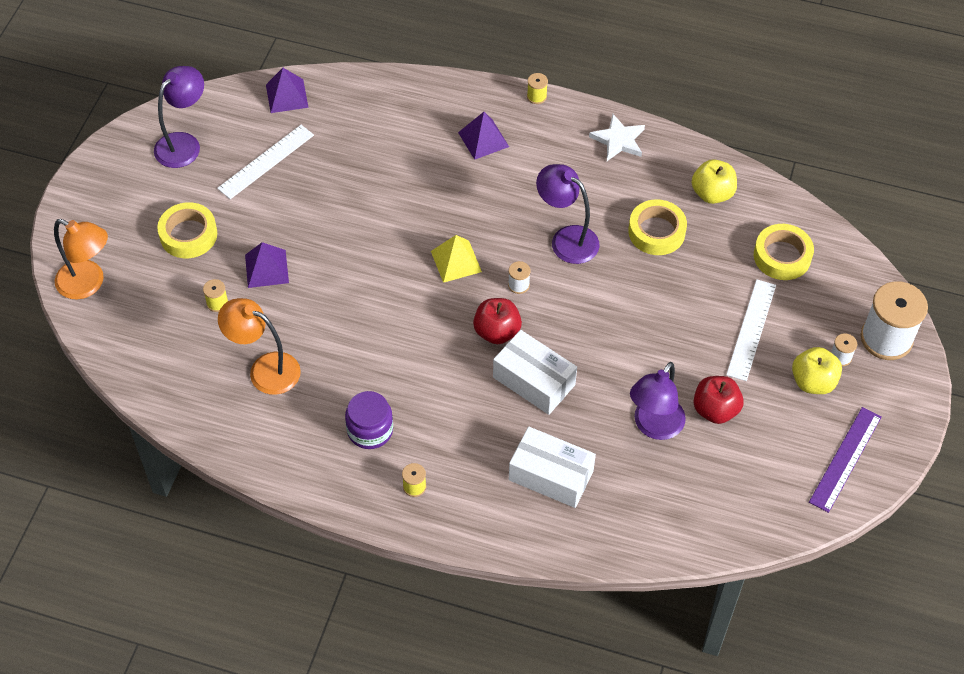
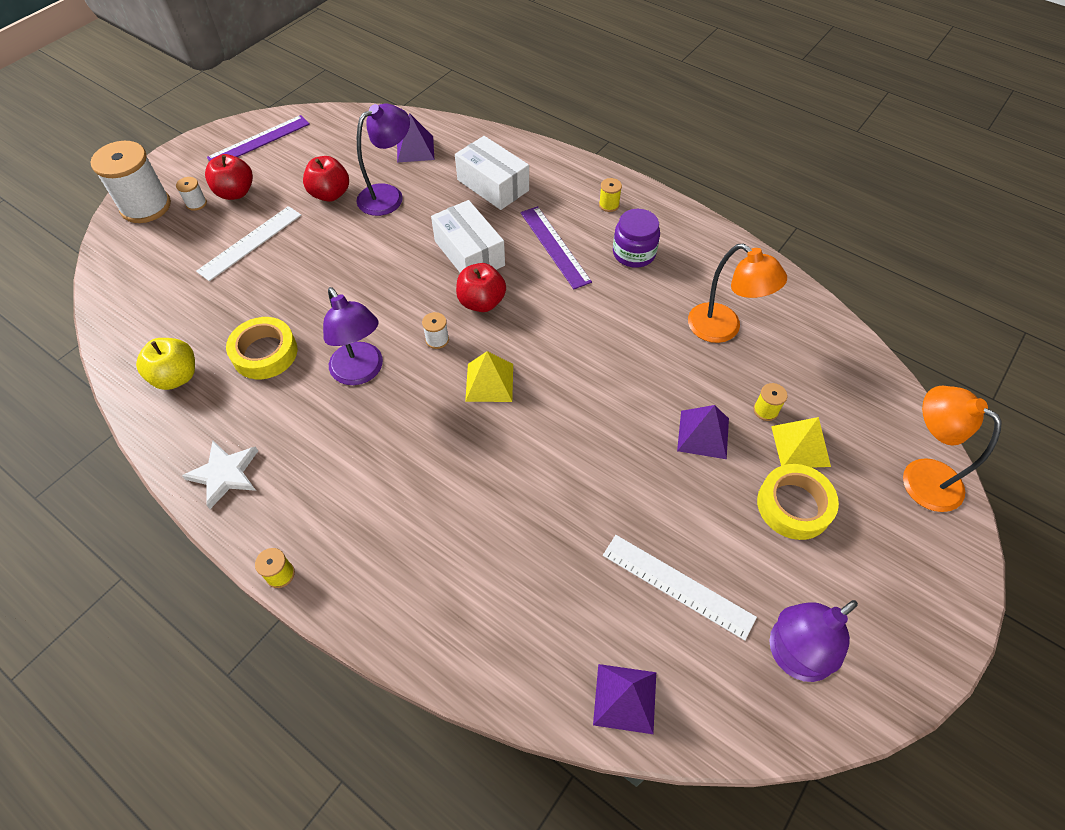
camera: 160 degrees left, 0 degrees up
(186, 281) = (800, 446): none -> yellow pyramid
(266, 162) = (677, 585): white ruler -> white ruler turned 60 degrees clockwise
(453, 414) = (554, 246): none -> purple ruler
(483, 139) = (383, 528): purple pyramid -> purple pyramid (415, 149)
(782, 256) = (166, 295): yellow tape -> none
(813, 382) = (235, 192): yellow apple -> red apple

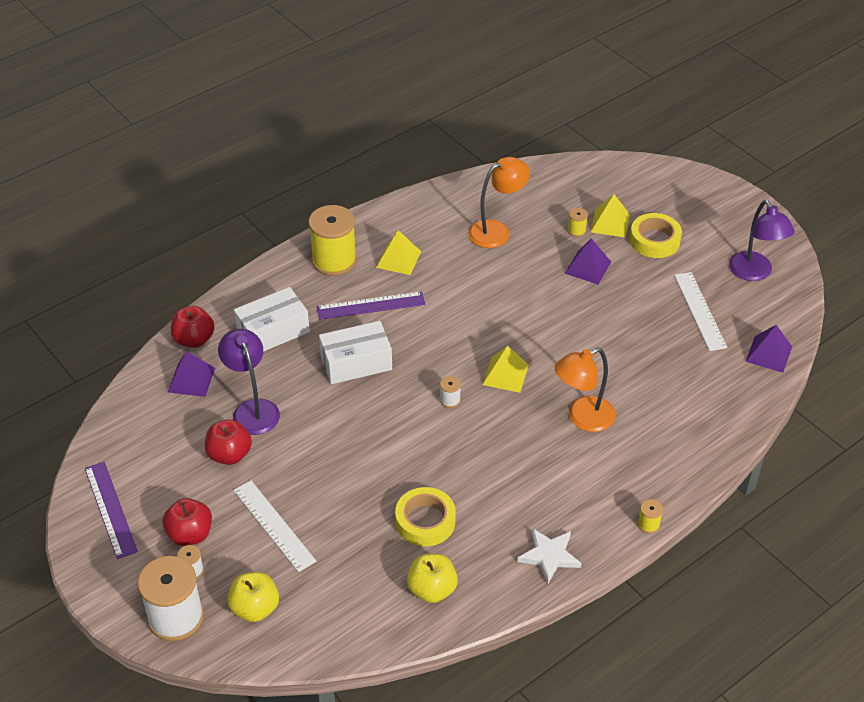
camera: 75 degrees left, 10 degrees down
(154, 253) = (255, 608): none -> yellow apple
(361, 372) = (469, 455): purple lamp -> none
(481, 302) = (418, 364): red apple -> red apple (194, 340)
(609, 205) = (334, 260): yellow spool -> yellow spool, size x2.37
(634, 253) = (398, 259): purple jar -> yellow pyramid
(677, 585) = (699, 311): white ruler -> white ruler turned 60 degrees counterclockwise
(920, 476) = (647, 177): orange lamp -> orange lamp (582, 418)

